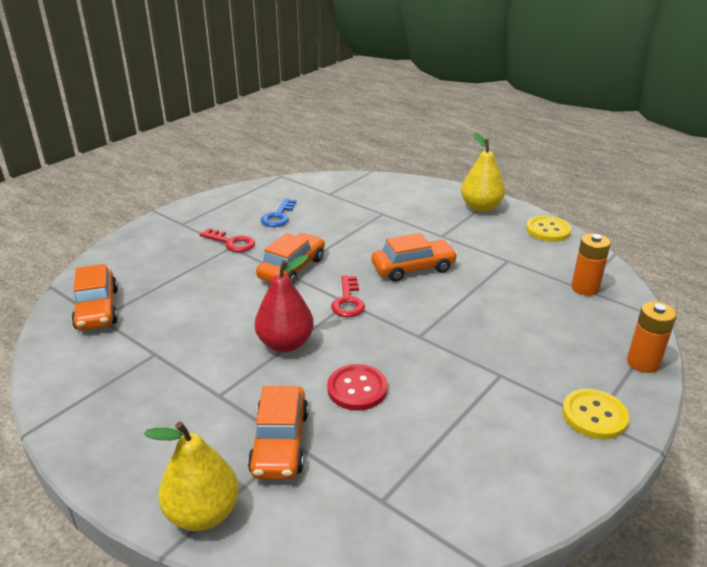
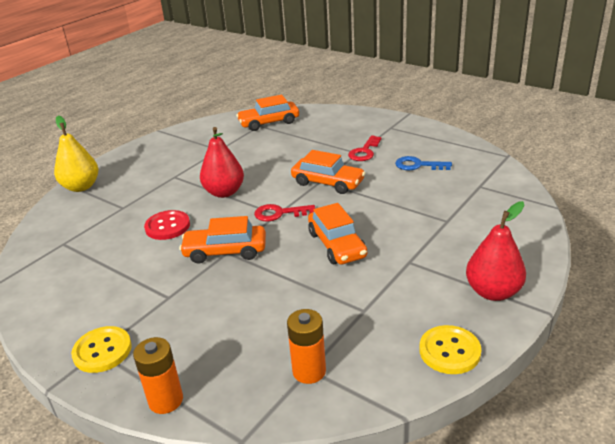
camera: 90 degrees right, 0 degrees up
(280, 442) = (125, 202): orange car -> orange car (225, 251)
(481, 207) = (493, 292): yellow pear -> red pear

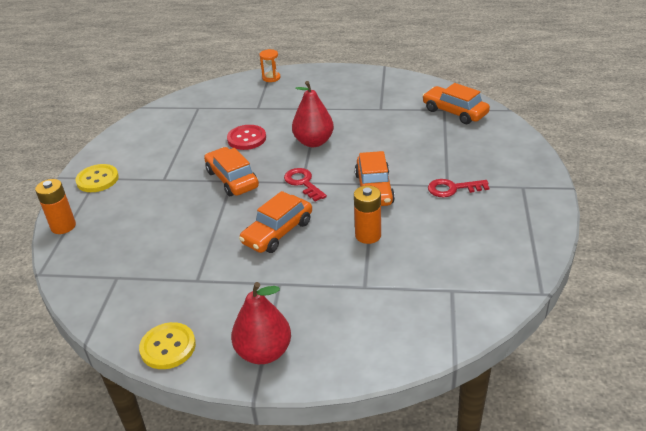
camera: 60 degrees right, 5 degrees up
(81, 187) = (271, 78): yellow pear -> orange hourglass
(309, 371) = (114, 278): orange battery -> orange battery (368, 235)
(418, 165) = (457, 233): blue key -> none

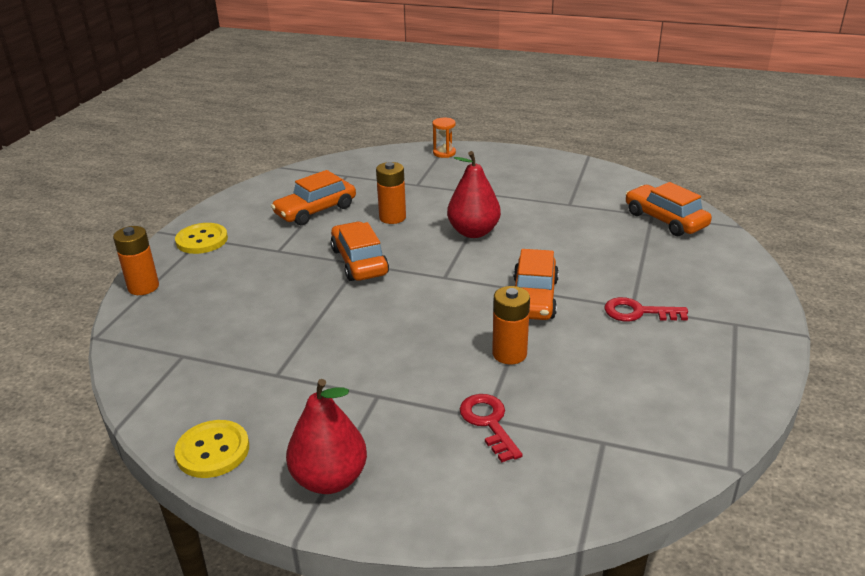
camera: 10 degrees right, 5 degrees down
(246, 139) = (392, 217): red button -> orange battery
(277, 232) = (395, 332): orange car -> orange car (315, 210)
(303, 183) = (445, 278): red key -> red key (488, 422)

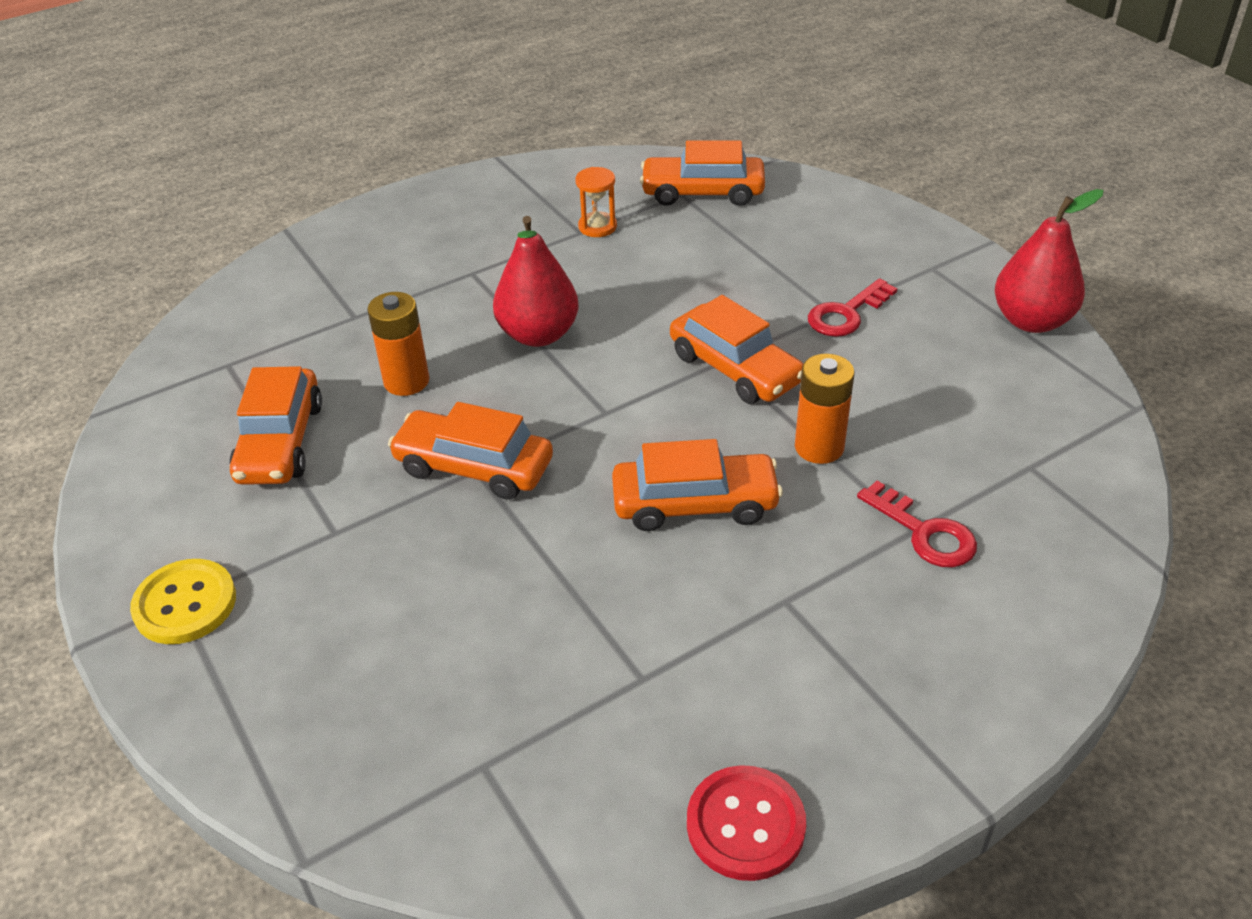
camera: 50 degrees left, 10 degrees up
(143, 287) = (231, 737): orange battery -> none
(213, 451) = (745, 825): yellow button -> red button
(329, 479) = (905, 726): red pear -> red pear (1031, 321)
(413, 334) = (695, 504): none -> orange car
(444, 153) = (311, 251): orange hourglass -> orange hourglass (597, 227)
(488, 422) = (924, 533): red key -> red key turned 150 degrees counterclockwise

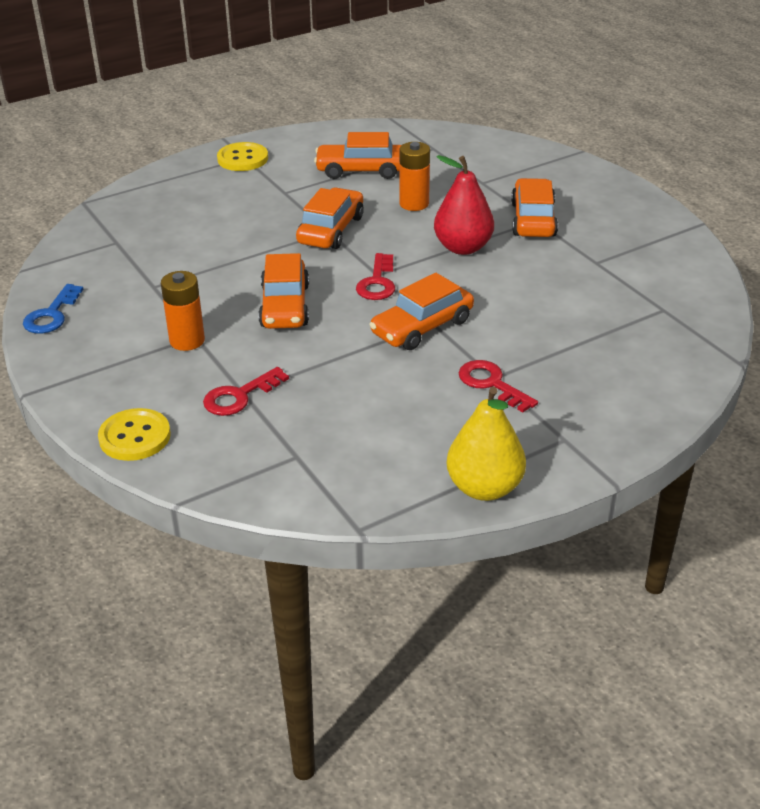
camera: 90 degrees right, 5 degrees down
(597, 227) = (605, 269): orange hourglass -> none
(628, 411) = (377, 282): none -> red key
(702, 192) = (669, 320): orange car -> orange car (533, 219)
(745, 825) = (51, 315): red button -> blue key
(819, 447) = (331, 358): orange battery -> orange battery (187, 341)
(1031, 321) = (484, 488): red pear -> yellow pear
(1048, 638) = (135, 437): none -> yellow button

